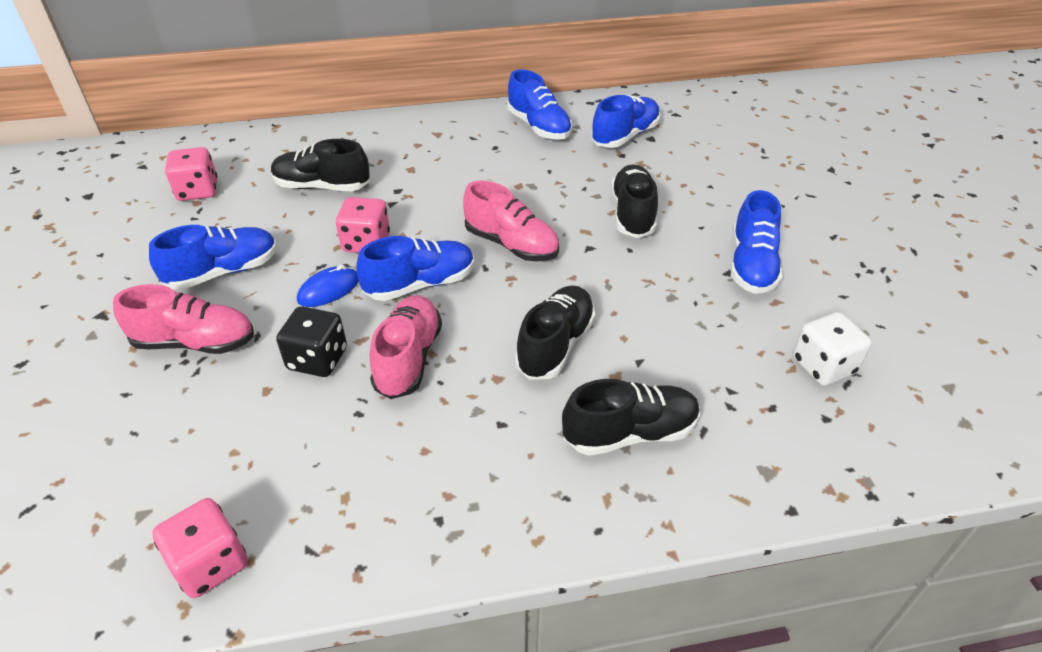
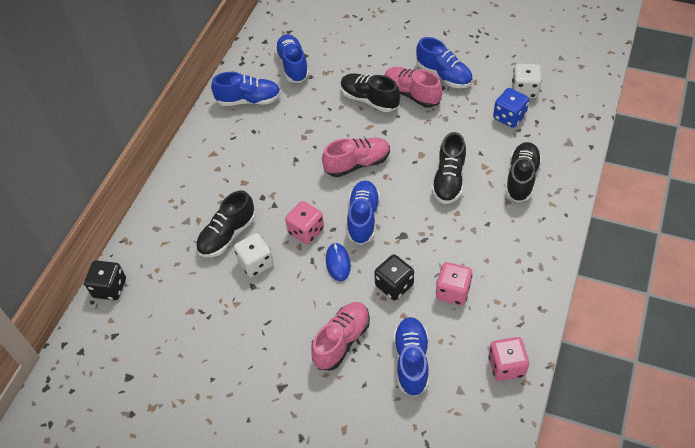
camera: 55 degrees left, 10 degrees up
(198, 191) = (176, 307): pink dice -> pink dice (453, 291)
(205, 141) = (110, 288): none -> black dice
(223, 272) = (283, 312): blue shoe -> blue shoe (411, 361)
(291, 223) = (256, 263): none -> white dice
(408, 358) = (419, 244): pink shoe -> pink shoe (411, 94)
(555, 345) = (449, 180): black shoe -> black shoe turned 135 degrees counterclockwise
(746, 368) = (509, 117): none -> blue dice

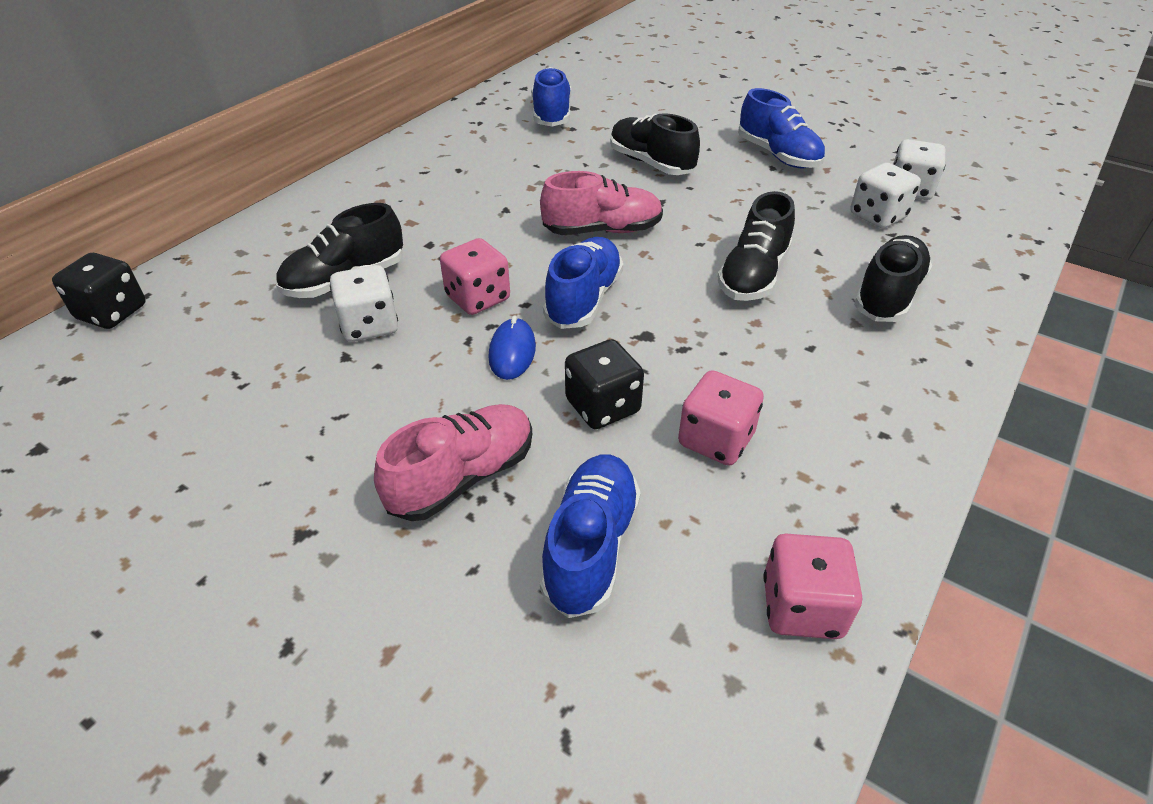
camera: 10 degrees right, 10 degrees down
(248, 100) = (469, 138): blue shoe -> none
(411, 94) = (720, 167): pink shoe -> none
(509, 117) = (878, 216): blue dice -> white dice

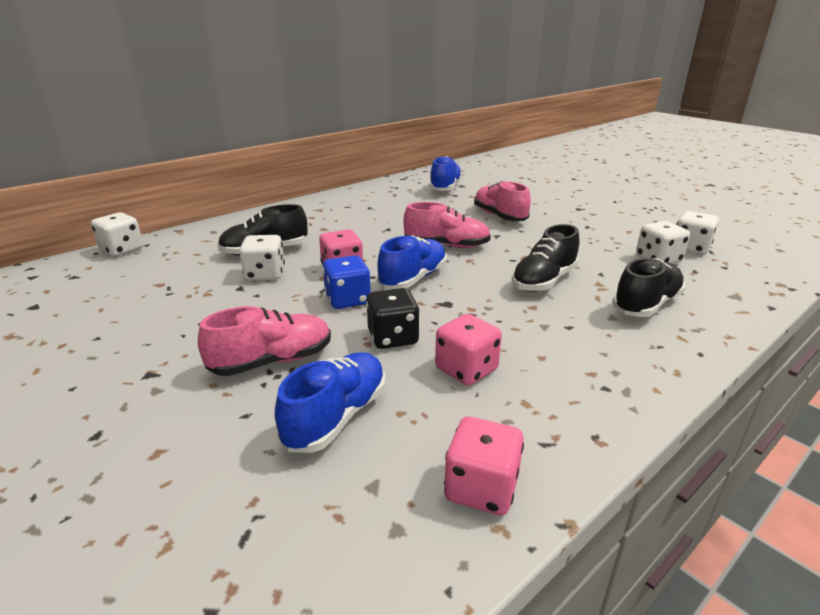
camera: 15 degrees right, 15 degrees down
(112, 312) = (122, 250): black dice -> white dice
(512, 352) = (348, 300): blue mouse -> blue dice
(651, 163) = (499, 216): black shoe -> pink shoe
(778, 155) = (594, 221): blue shoe -> none

